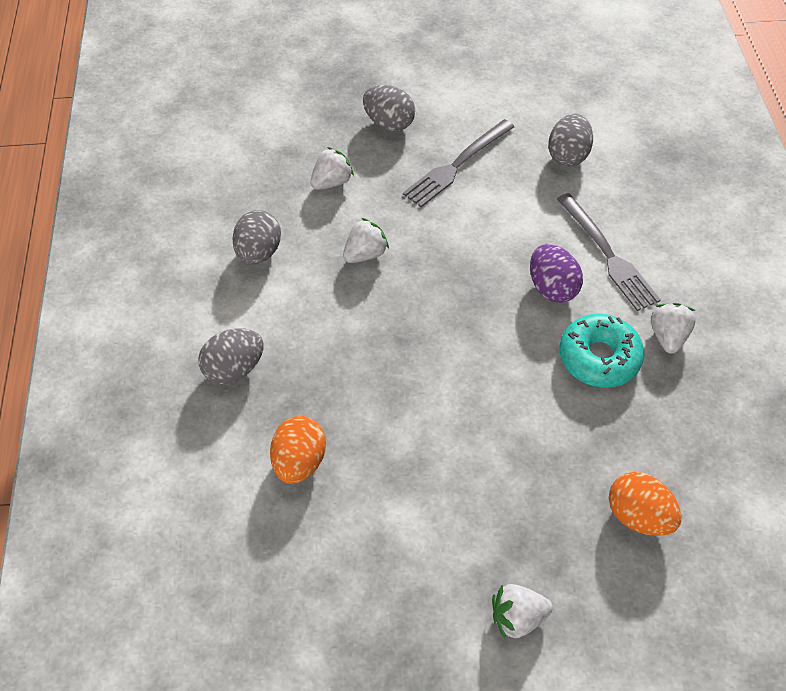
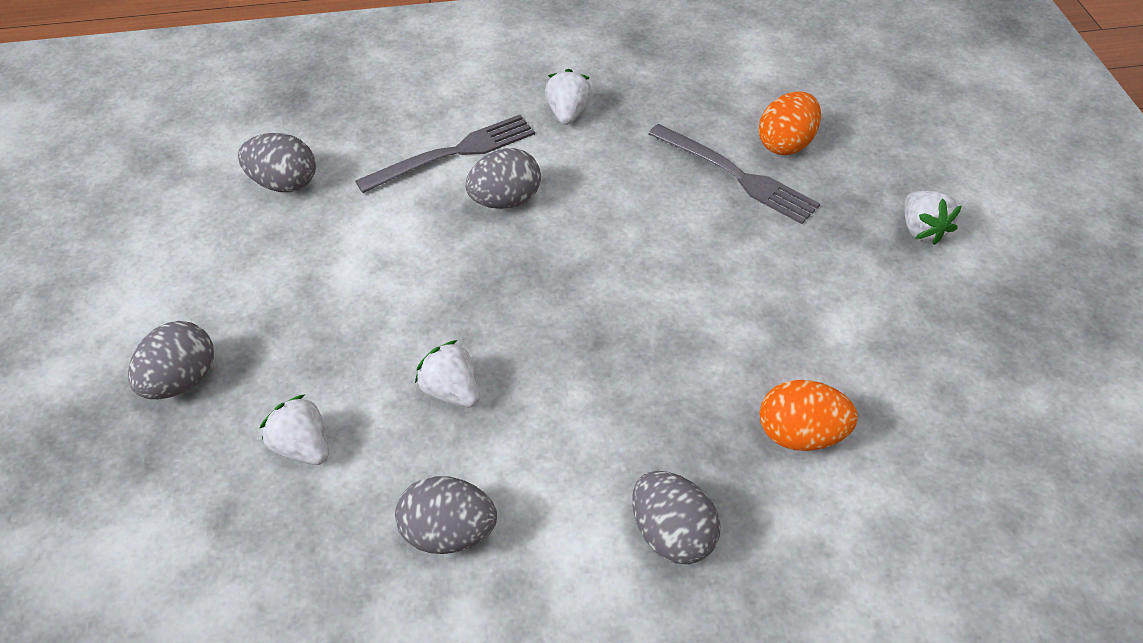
camera: 95 degrees left, 5 degrees down
(457, 165) = (286, 295): grey fork -> grey fork (736, 175)
(552, 288) = (505, 200): purple egg -> grey egg
(599, 357) = (602, 165): turquoise donut -> none
(667, 337) = (568, 113): white strawberry -> white strawberry turned 90 degrees clockwise

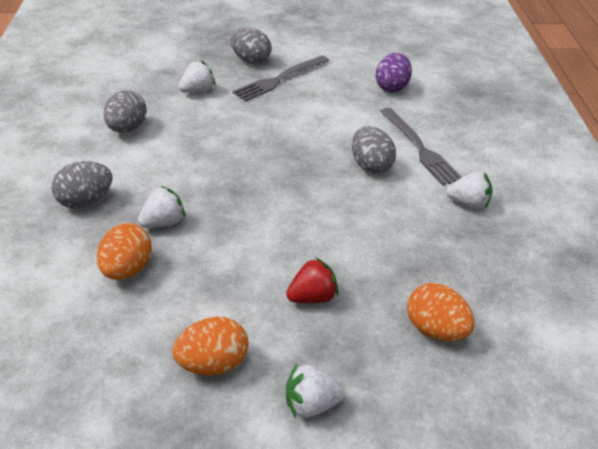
camera: 95 degrees right, 10 degrees down
(284, 183) = (391, 87): grey egg -> purple egg
(452, 391) = (216, 135): white strawberry -> white strawberry (163, 223)
(736, 175) = (392, 288): grey fork -> grey fork (279, 79)
(777, 240) = (312, 297): none -> red strawberry
(910, 314) = (212, 364): none -> orange egg

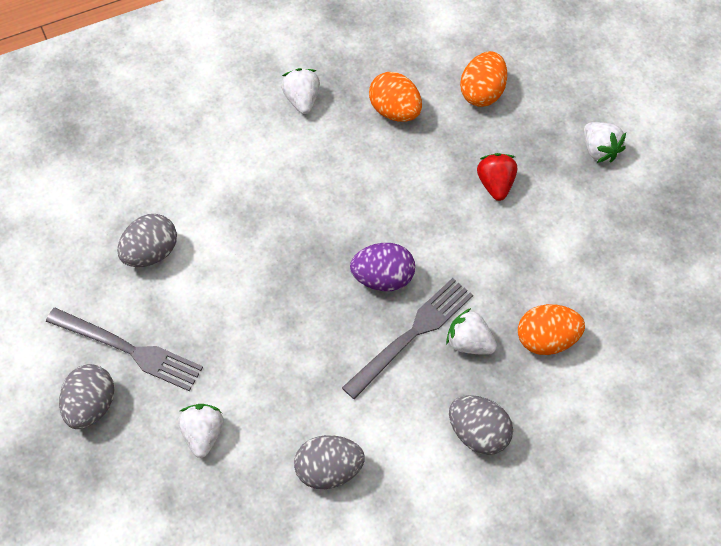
camera: 110 degrees left, 20 degrees up
(197, 91) = (203, 435): white strawberry -> white strawberry turned 60 degrees clockwise
(212, 364) = (604, 226): orange egg -> orange egg (395, 111)
(312, 297) = (495, 184): red strawberry -> red strawberry turned 45 degrees clockwise
(370, 166) = (279, 195): grey egg -> grey egg (150, 253)
(391, 87) = (95, 218): purple egg -> purple egg (383, 278)
(419, 148) = (222, 159): grey fork -> grey fork (412, 335)

